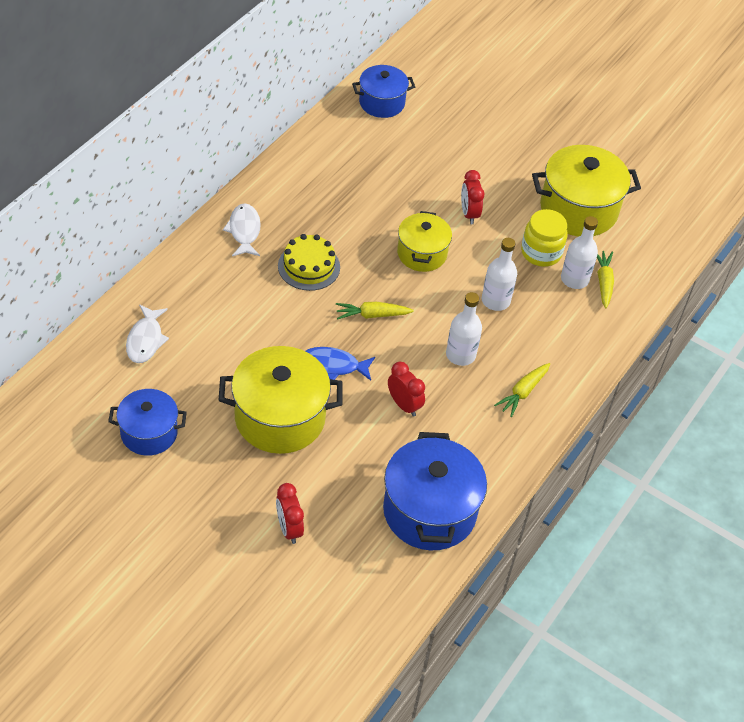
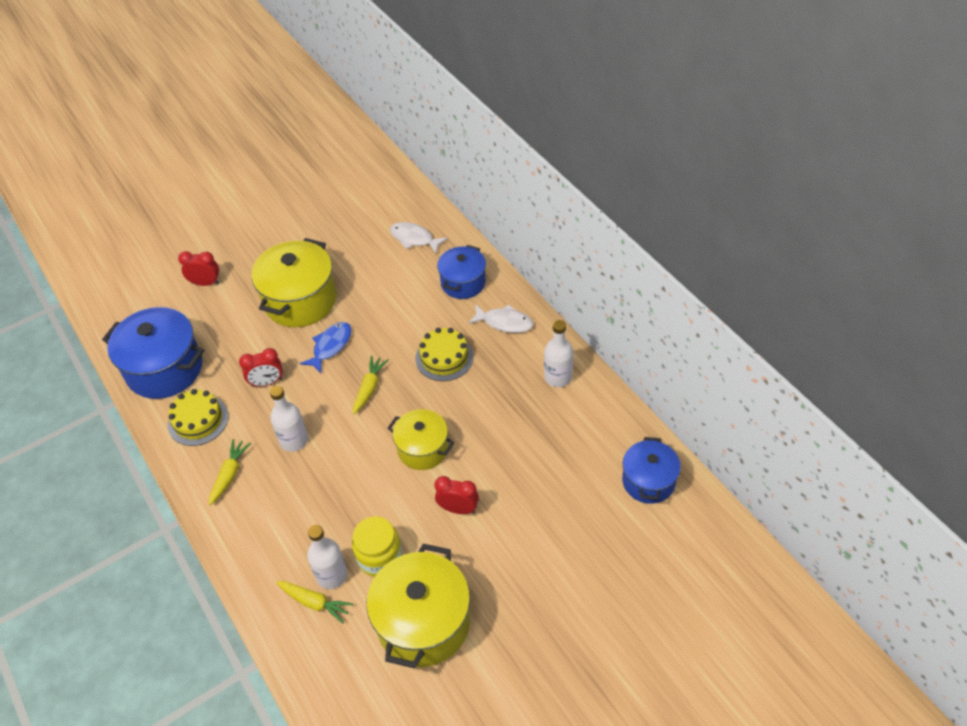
camera: 120 degrees right, 0 degrees up
(149, 433) = (329, 226): blue pot -> blue pot (463, 283)
(477, 447) = (198, 420): none -> yellow cake
(495, 300) = (339, 491): white bottle -> white bottle (558, 377)
(523, 392) = (229, 474): yellow carrot -> yellow carrot turned 45 degrees clockwise

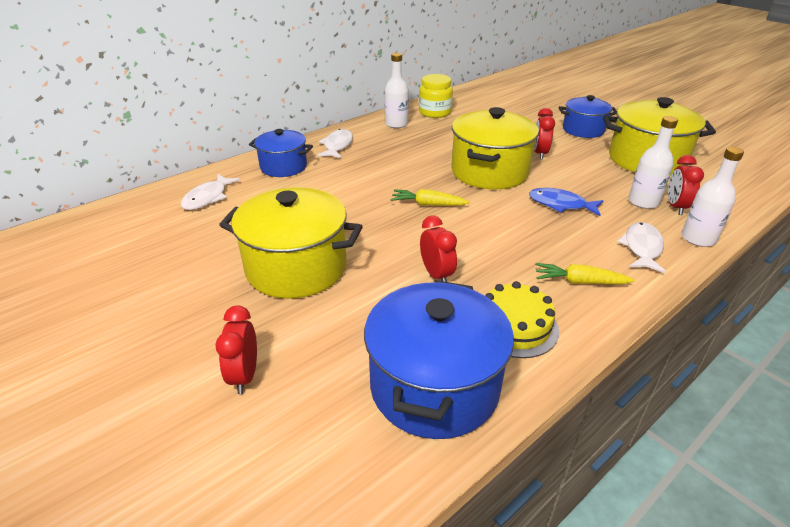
camera: 100 degrees left, 15 degrees down
(258, 540) = (642, 248): none -> white fish
(294, 440) = (511, 242): white bottle -> white bottle (698, 238)
(315, 603) = (675, 207): yellow carrot -> red clock
(330, 346) = (373, 235): blue fish -> blue fish (560, 204)
(379, 557) = (608, 182): yellow jar -> yellow jar (435, 112)
(423, 449) = (489, 172): yellow pot -> yellow pot, size x1.63
(444, 357) = (382, 169): yellow cake -> none
(648, 481) = (479, 97): blue pot -> blue pot (583, 130)

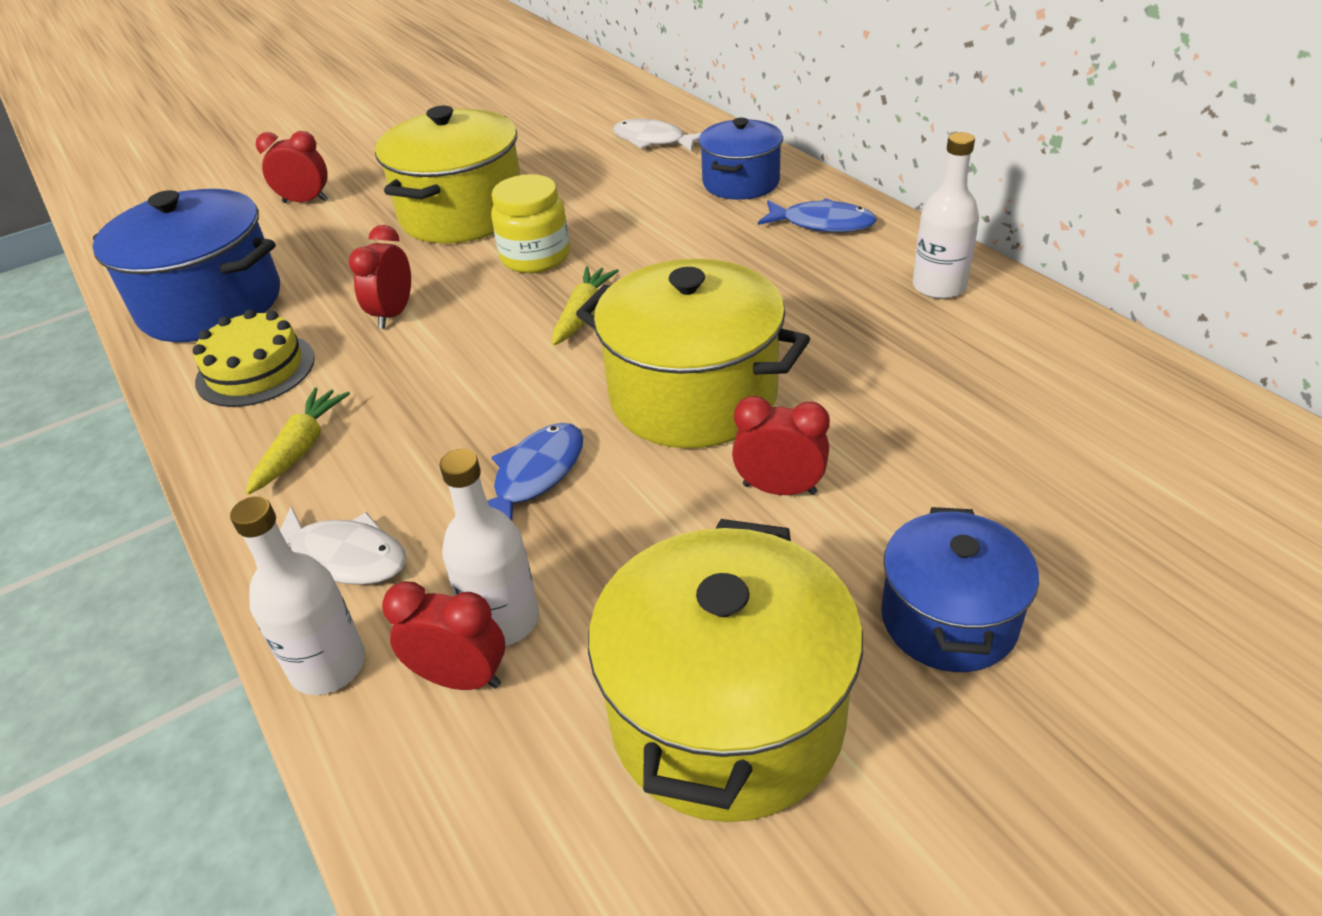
camera: 100 degrees right, 5 degrees up
(337, 146) = (822, 224): white fish -> blue fish
(435, 112) = (1025, 342): yellow jar -> yellow jar (535, 257)
(436, 275) = (393, 314): red clock -> red clock turned 120 degrees clockwise

